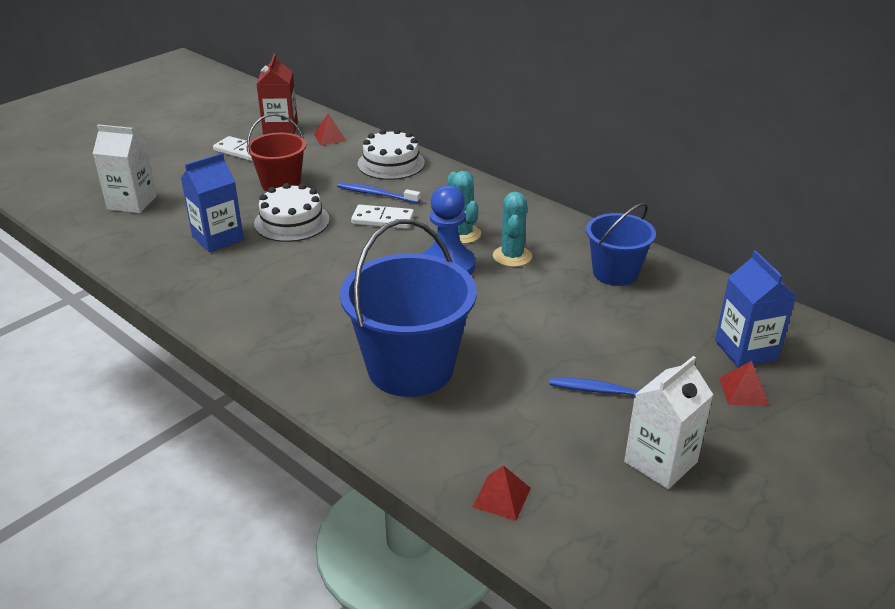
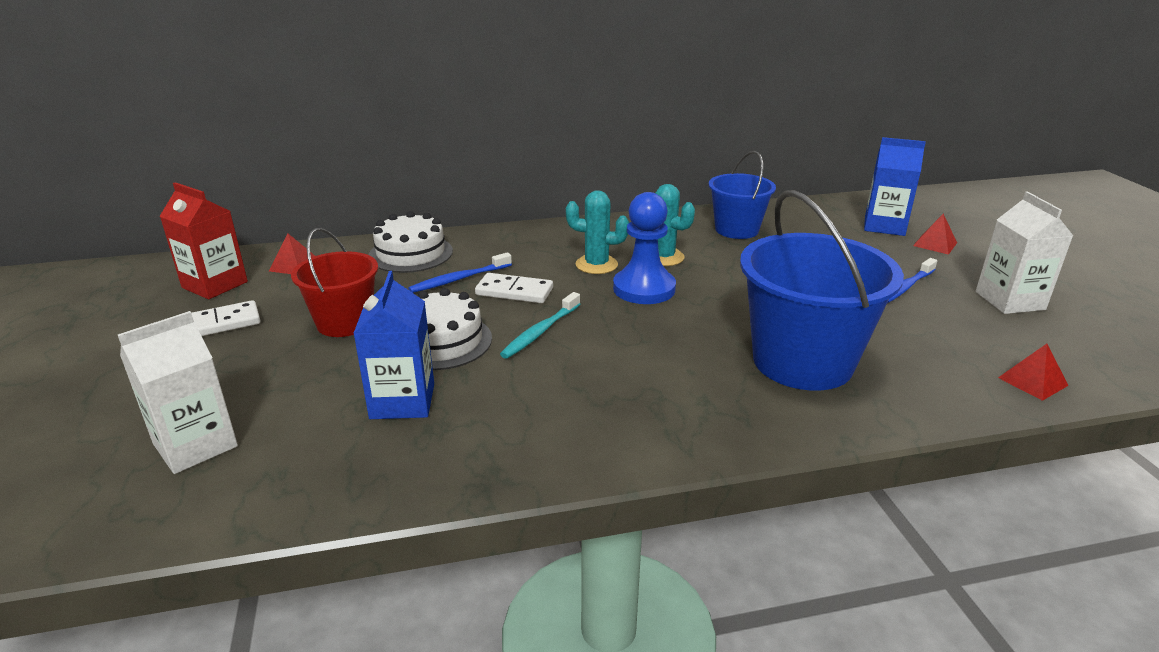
camera: 55 degrees left, 5 degrees down
(339, 249) = (540, 332): none -> turquoise toothbrush
(383, 219) = (514, 291): white domino -> white domino turned 60 degrees clockwise

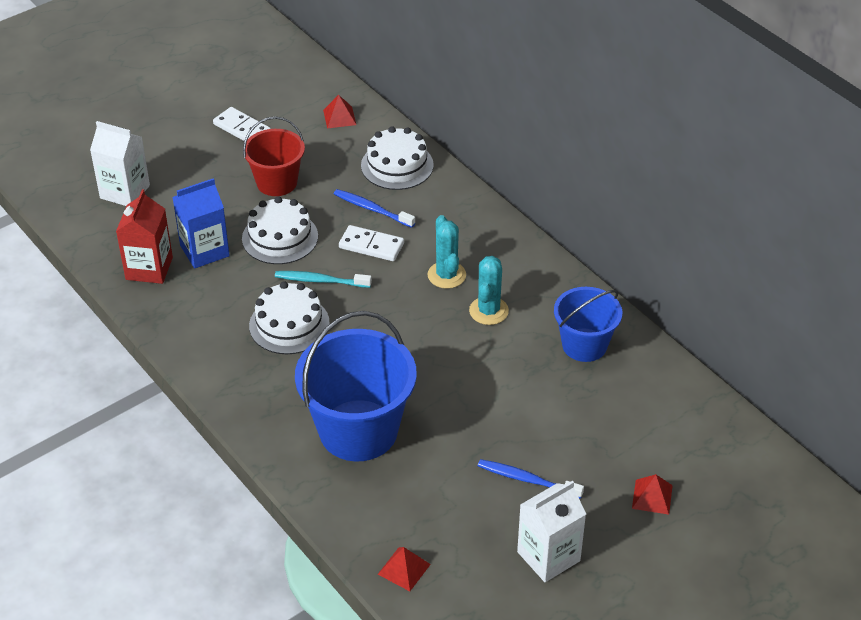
camera: 65 degrees right, 15 degrees up
(215, 285) = (288, 97): red carton -> red carton (149, 268)
(514, 291) = (371, 245): white domino -> white domino turned 60 degrees counterclockwise
(596, 368) = (289, 324): none -> white cake
(644, 289) = (421, 315): blue pawn -> none
(884, 226) = (674, 453): blue carton -> none

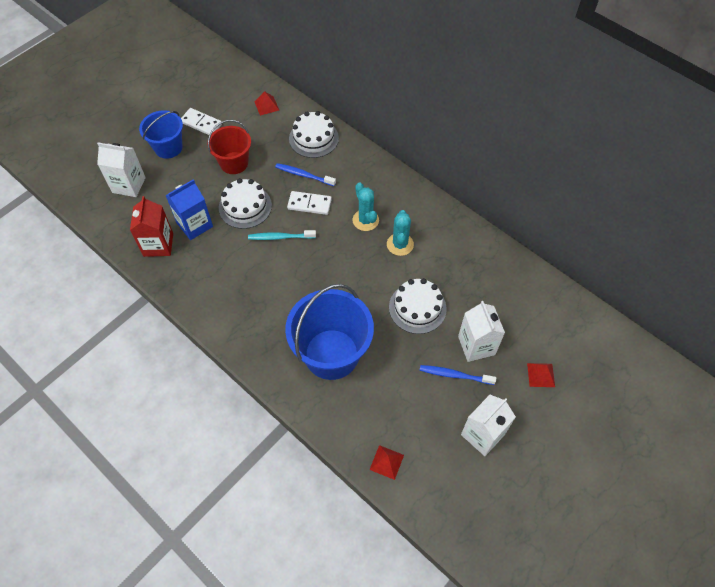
camera: 10 degrees left, 15 degrees up
(289, 324) = (266, 275): white cake -> white cake (417, 308)
(567, 448) = (476, 345): none -> white carton
(584, 345) = (469, 262): blue bucket -> blue bucket (168, 147)

